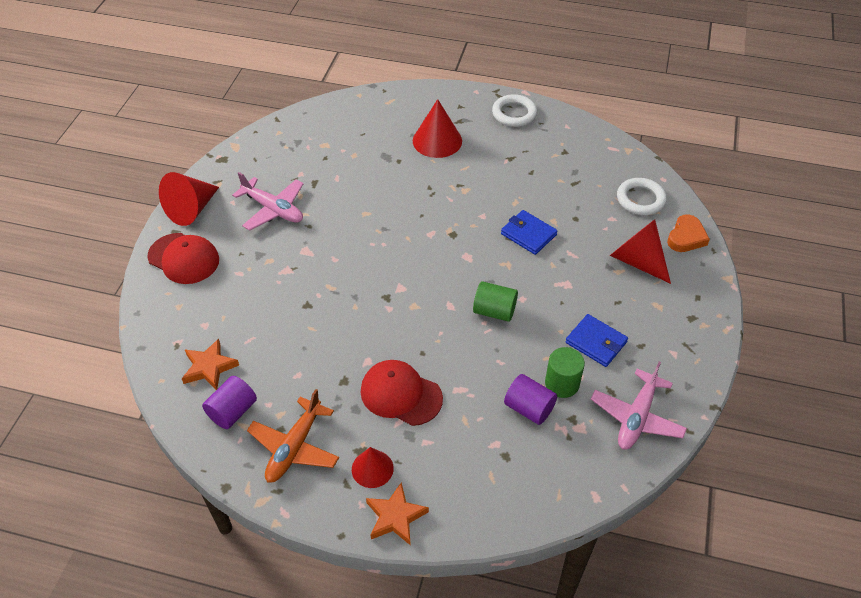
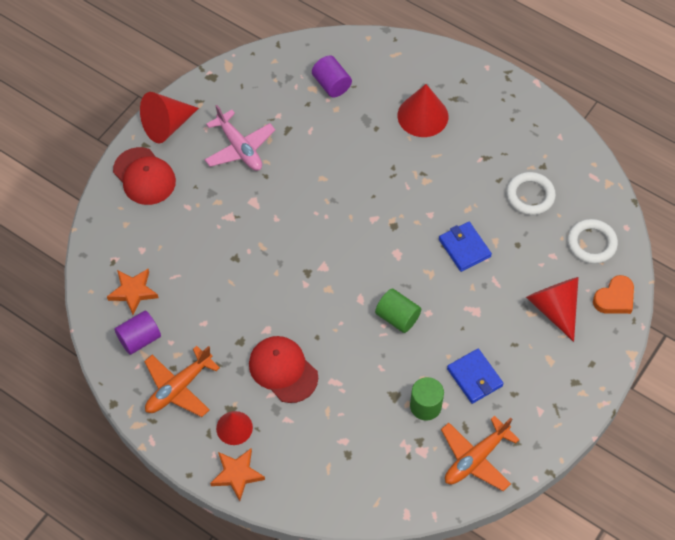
camera: 20 degrees right, 10 degrees up
(514, 114) = (513, 106): white ring -> white ring (530, 196)
(529, 408) = (386, 419): purple cylinder -> purple cylinder (331, 84)
(636, 417) = (476, 458): pink plane -> orange plane

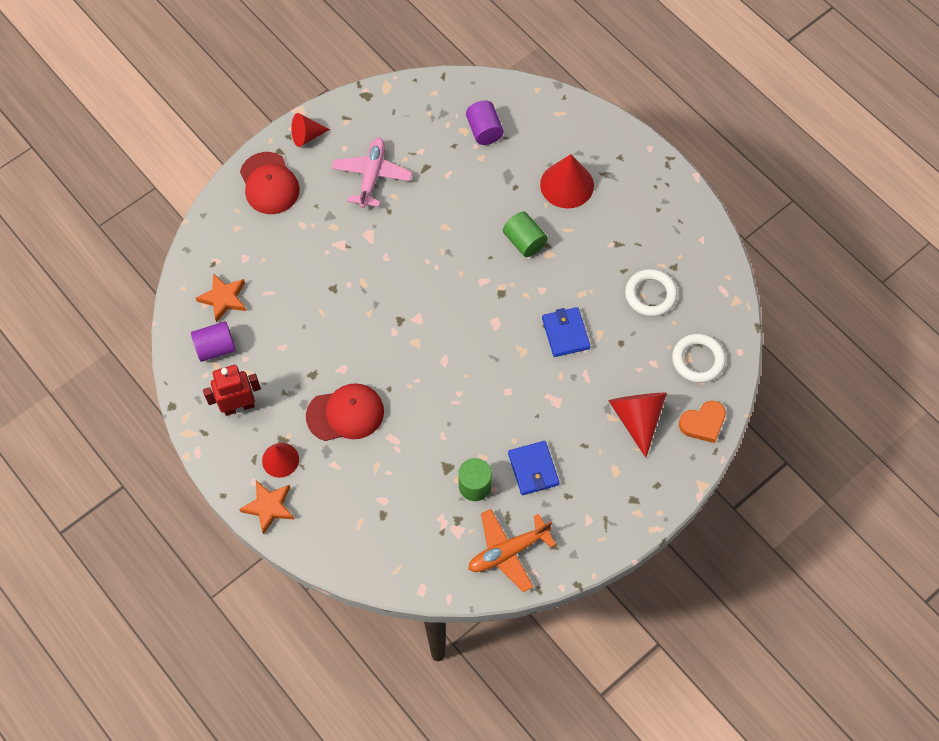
camera: 15 degrees right, 5 degrees up
(166, 125) = (306, 136): red cone -> red cone, size x0.63
(178, 388) = (239, 406): orange plane -> red robot
(239, 148) = (372, 176): pink plane -> pink plane turned 150 degrees counterclockwise
(283, 370) = (345, 414): red cap -> red cap turned 105 degrees clockwise
(397, 317) = (475, 388): green cylinder -> green cylinder (524, 241)

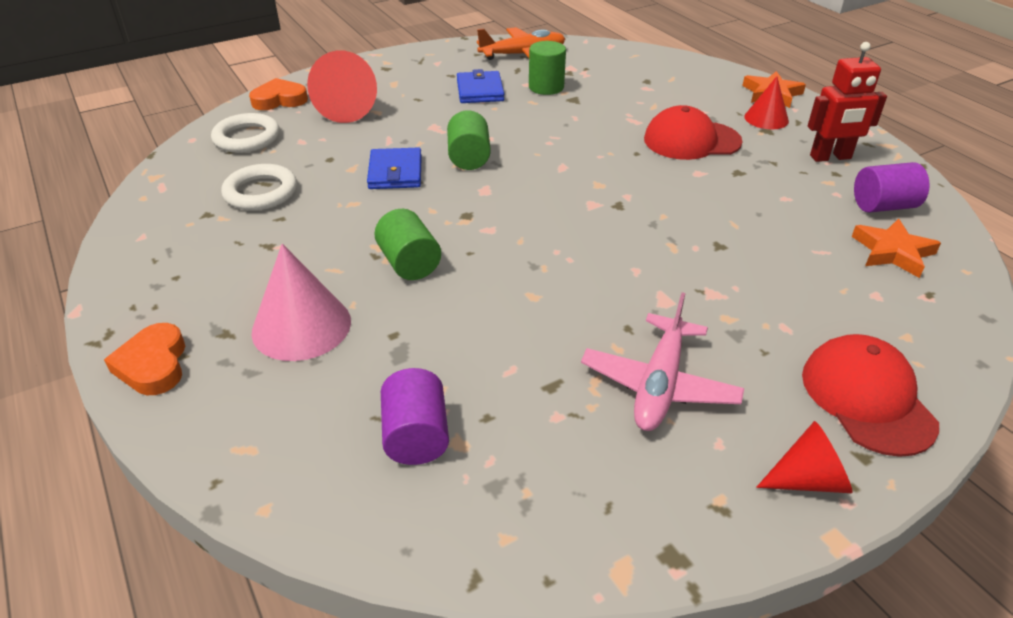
camera: 170 degrees left, 25 degrees down
(516, 360) = (469, 158): none -> green cylinder
(567, 185) = (301, 326): red cone -> pink cone
(630, 149) = (153, 365): none -> orange heart

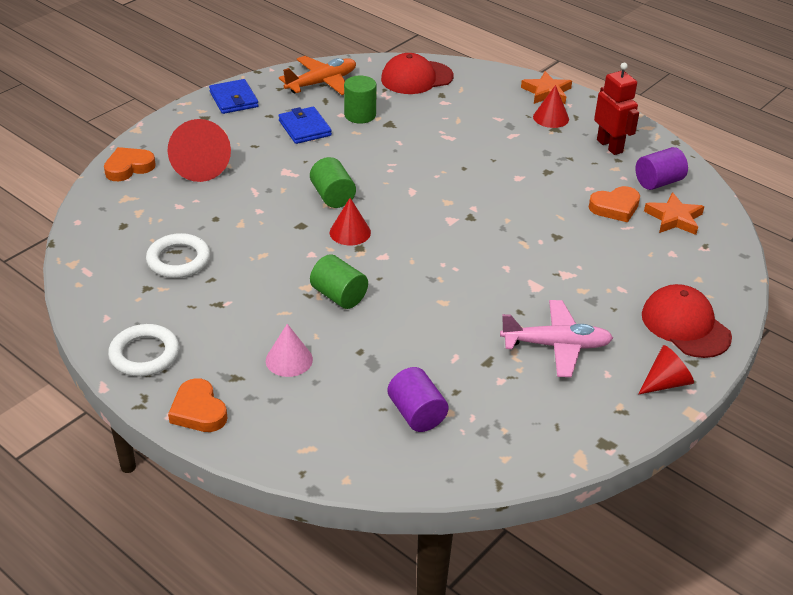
camera: 20 degrees left, 0 degrees up
(247, 138) = (127, 211): white ring -> white ring (144, 354)
(301, 326) = (289, 360): pink cone -> pink cone, size x0.63
(395, 172) = (280, 221): blue wallet -> blue wallet (233, 99)
(465, 197) = (350, 232): none -> red cone
(659, 385) = (556, 345): pink plane -> pink plane turned 90 degrees counterclockwise
(691, 140) = (501, 149): red cap -> red cap (416, 78)
(813, 225) = (615, 207): none -> orange heart
(830, 157) = (610, 146): red robot -> red robot turned 90 degrees counterclockwise

